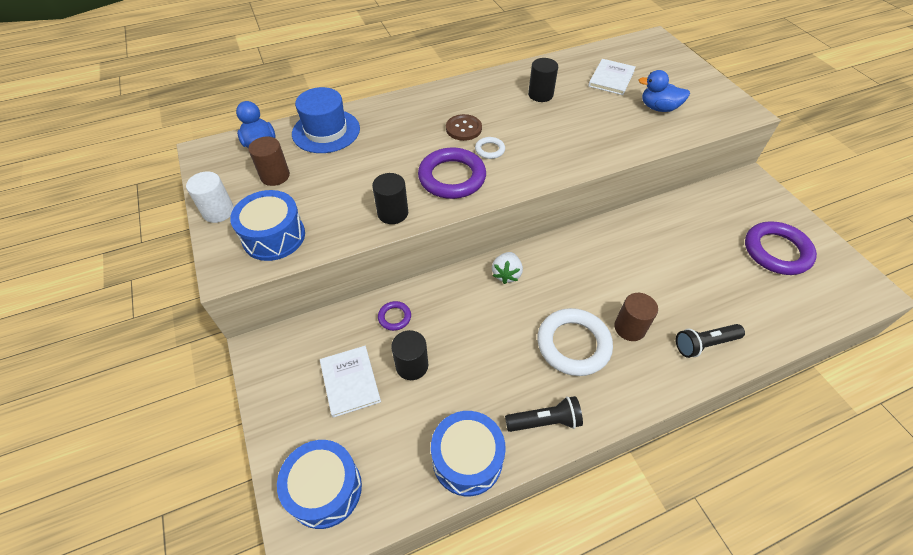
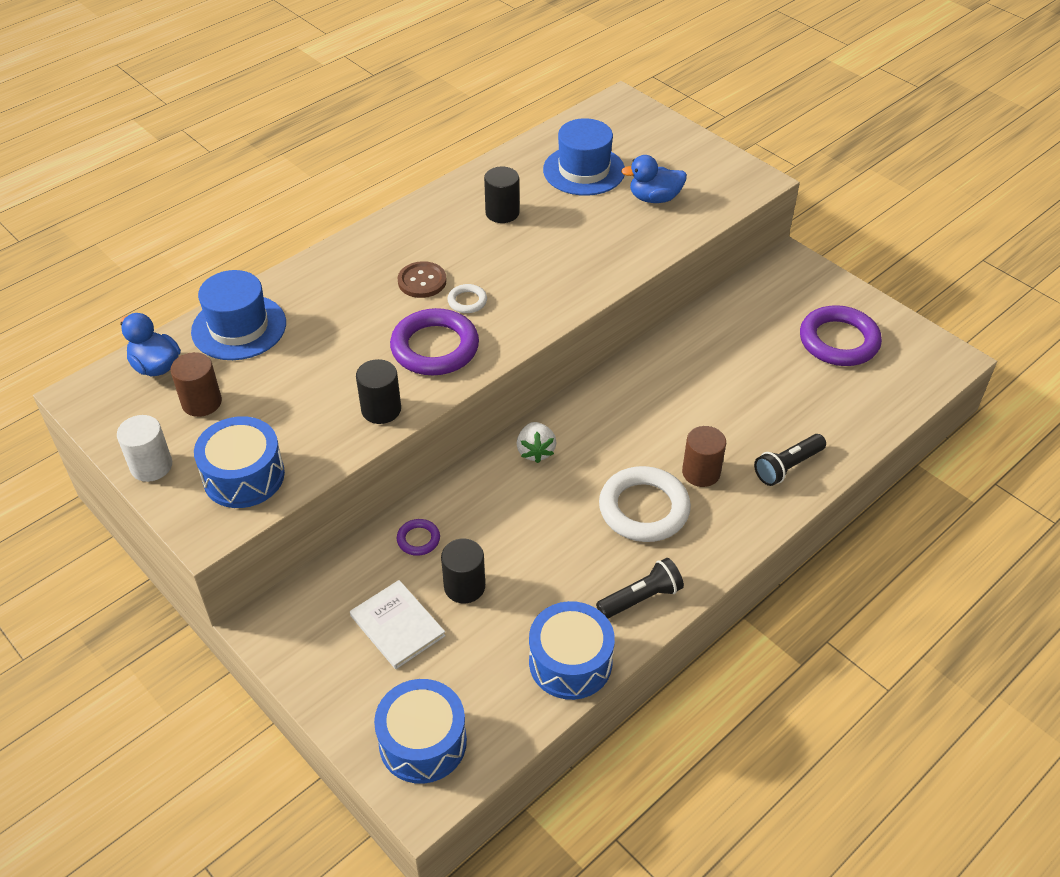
camera: 20 degrees left, 5 degrees down
(611, 78) = (584, 170): white book -> blue hat

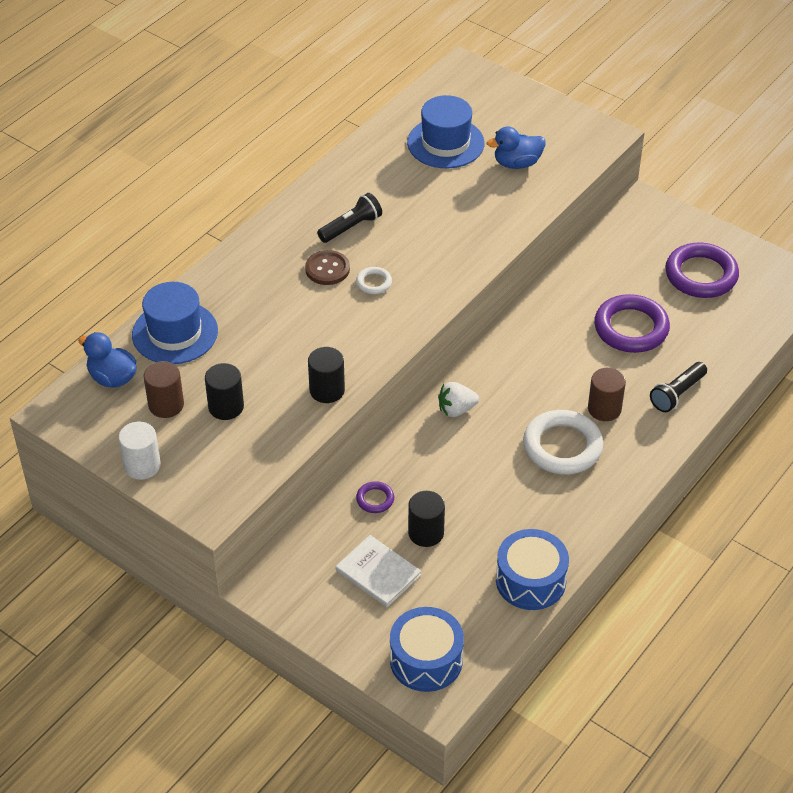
camera: 10 degrees left, 0 degrees up
(244, 476) = (226, 463): blue drum -> none
(435, 347) = (357, 329): purple ring -> purple ring (631, 328)
(502, 213) = (381, 194): black cylinder -> black cylinder (226, 407)
(535, 451) = (456, 409): white strawberry -> white strawberry turned 90 degrees clockwise
(641, 598) = (577, 521): black flashlight -> black flashlight (351, 227)

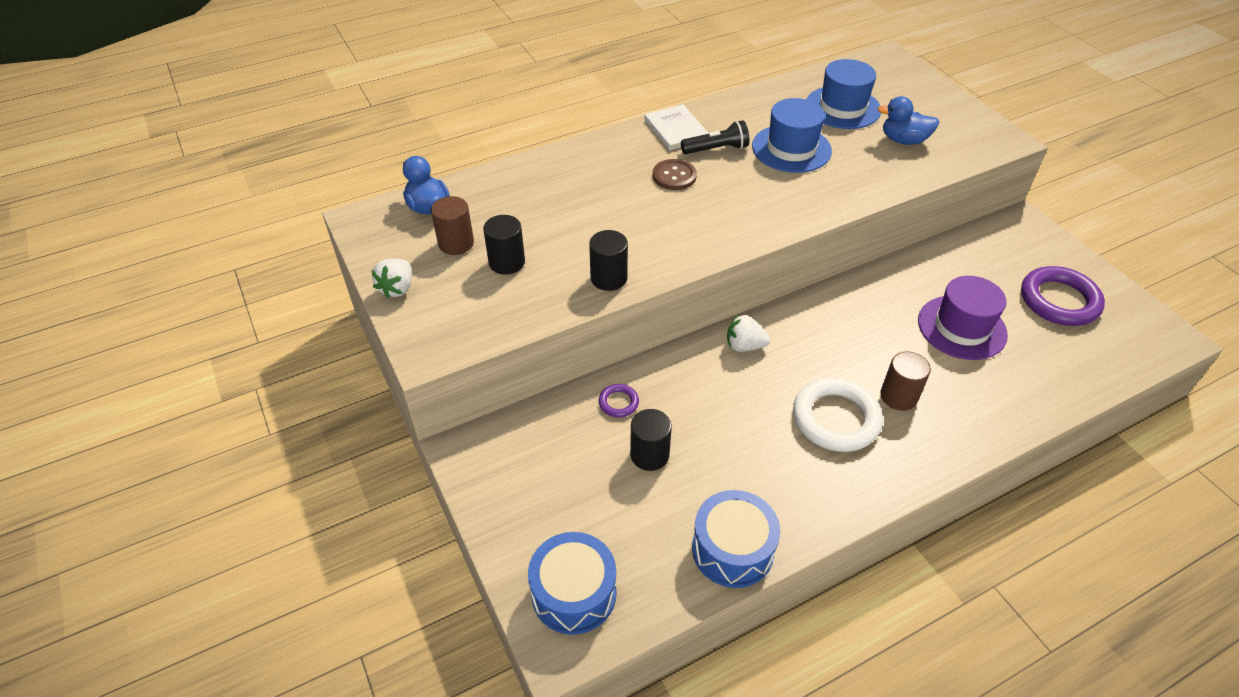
camera: 25 degrees right, 0 degrees up
(142, 465) = (397, 288): white cylinder -> white strawberry
(175, 333) = (506, 187): blue hat -> blue hat (791, 148)
(374, 283) = (710, 199): white ring -> none
(378, 573) = (579, 477): white book -> white book (676, 129)
(631, 328) = (961, 327): purple ring -> purple hat
(677, 394) = (987, 408): black flashlight -> none

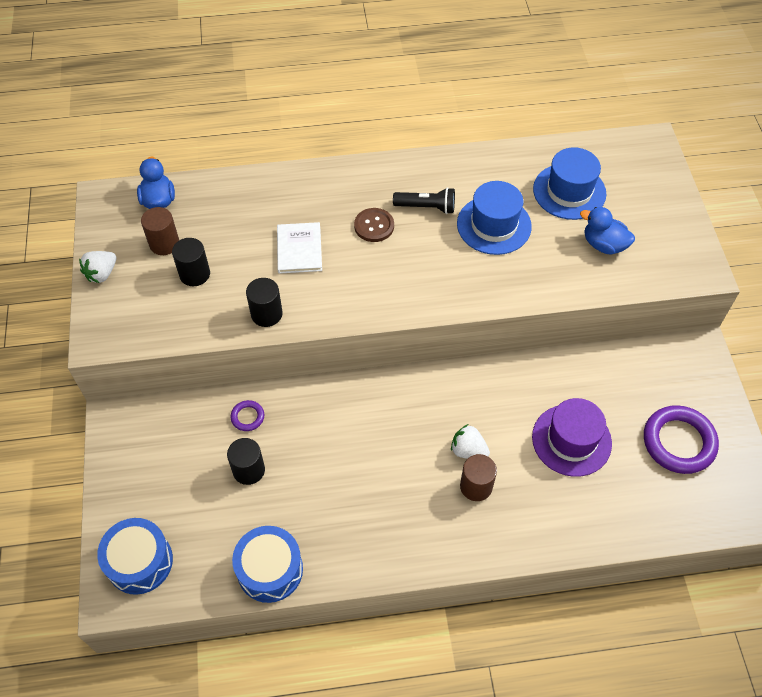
camera: 20 degrees right, 10 degrees up
(676, 129) = (403, 175): white book -> white book (299, 249)
(744, 346) = (374, 398): white strawberry -> white strawberry (468, 450)
(835, 419) = (411, 489): white ring -> none

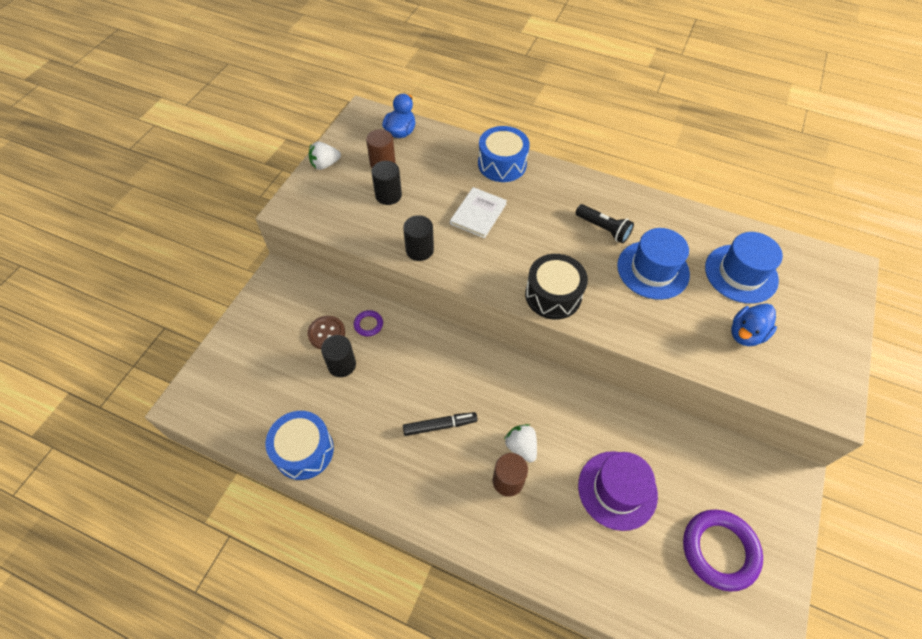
camera: 30 degrees right, 0 degrees up
(140, 562) = (221, 388): blue drum -> blue drum (502, 164)
(374, 226) = (549, 223): brown button -> brown button (326, 333)
(383, 473) = (439, 425): none -> black marker
(421, 294) = (553, 295): none -> black drum
(603, 245) = (746, 334): blue duck -> blue duck turned 105 degrees counterclockwise

